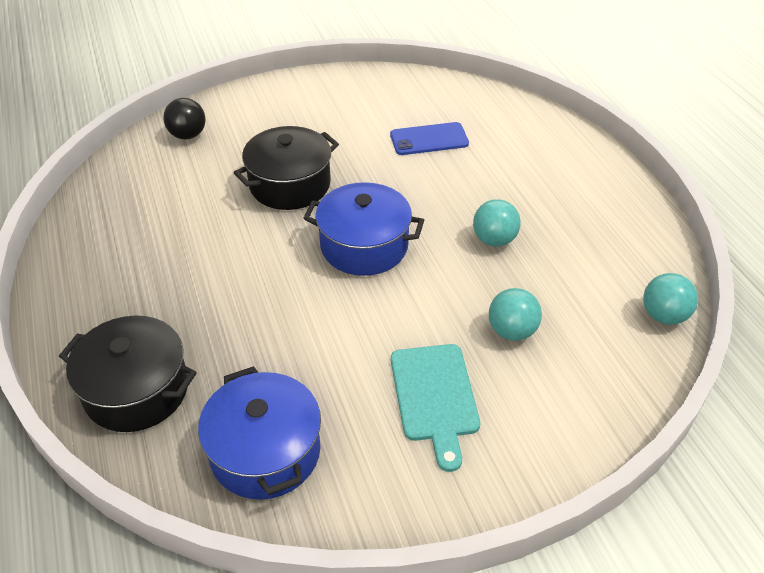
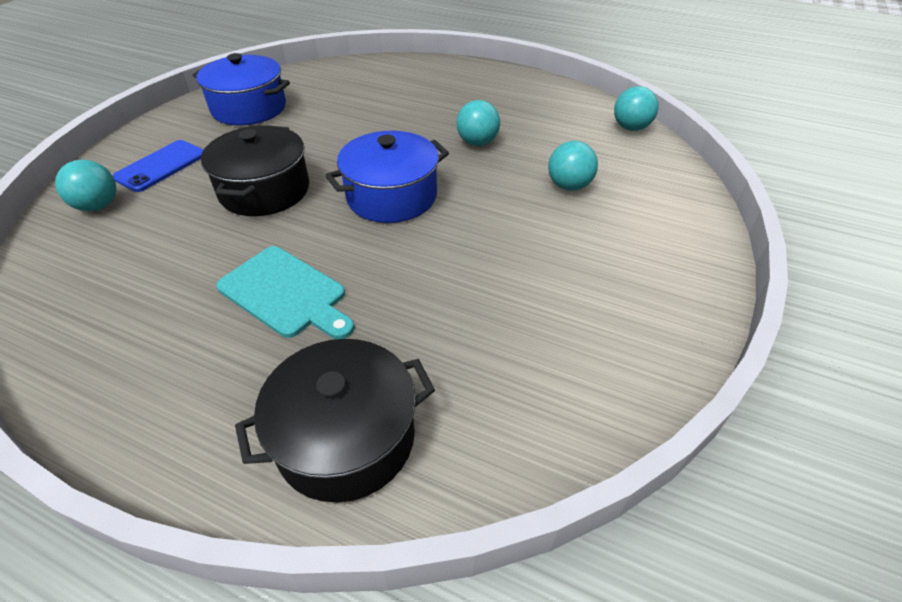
camera: 45 degrees left, 0 degrees up
(188, 135) = (98, 206): black ball -> turquoise ball
(265, 451) = (533, 387): blue pot -> blue pot (249, 108)
(429, 139) = (340, 108): blue phone -> blue phone (161, 166)
(435, 397) = (586, 255): turquoise cutting board -> turquoise cutting board (286, 293)

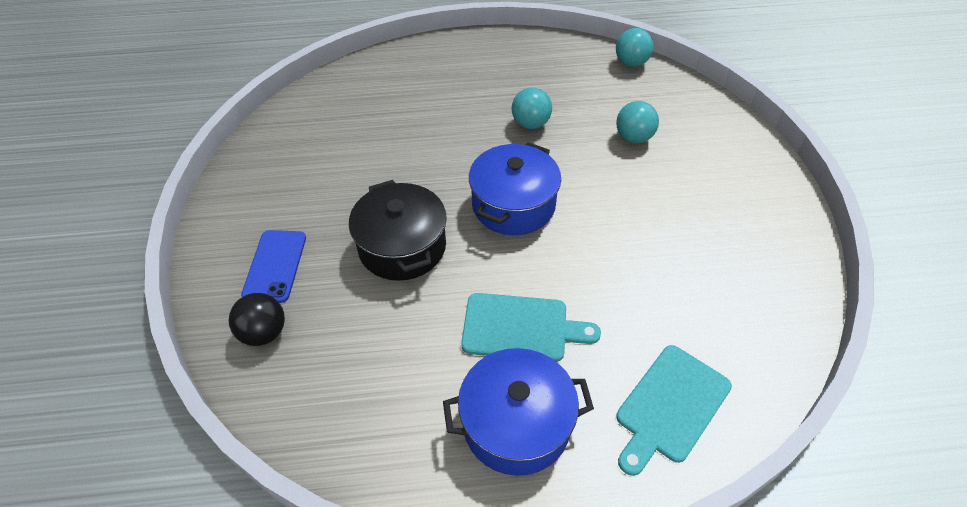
camera: 30 degrees left, 5 degrees up
(98, 206) = (264, 333): turquoise ball -> black ball
(249, 108) = (289, 168): blue pot -> blue pot (516, 424)
(346, 438) = (670, 406): black pot -> turquoise cutting board

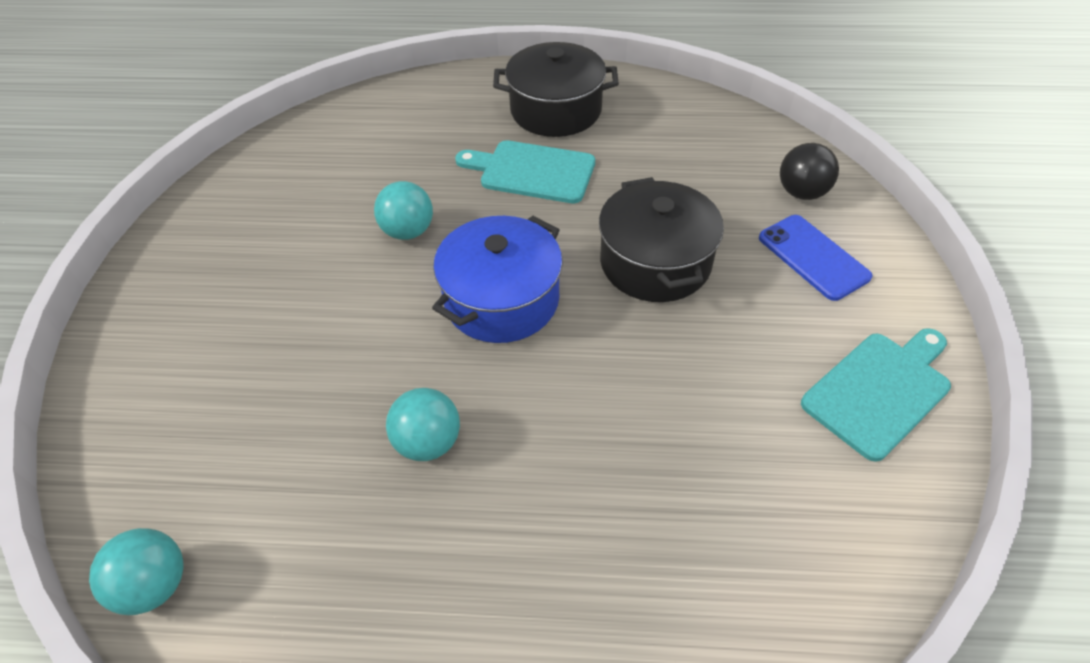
camera: 170 degrees left, 0 degrees up
(275, 266) = (813, 257): blue phone -> blue phone turned 45 degrees counterclockwise
(516, 424) = (556, 110): blue pot -> black pot
(633, 137) = (275, 389): turquoise ball -> turquoise ball (408, 231)
(670, 406) = (422, 109): turquoise cutting board -> turquoise cutting board (879, 390)

